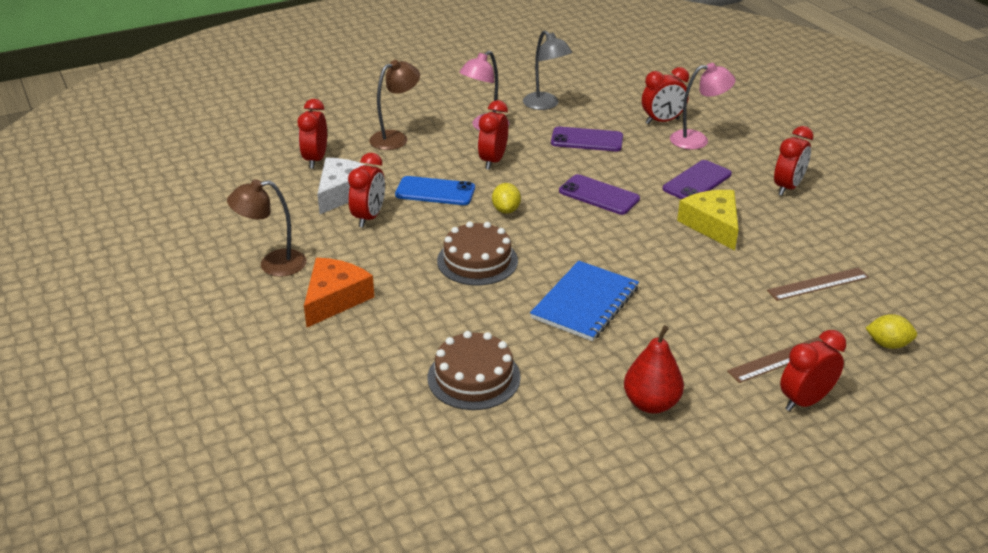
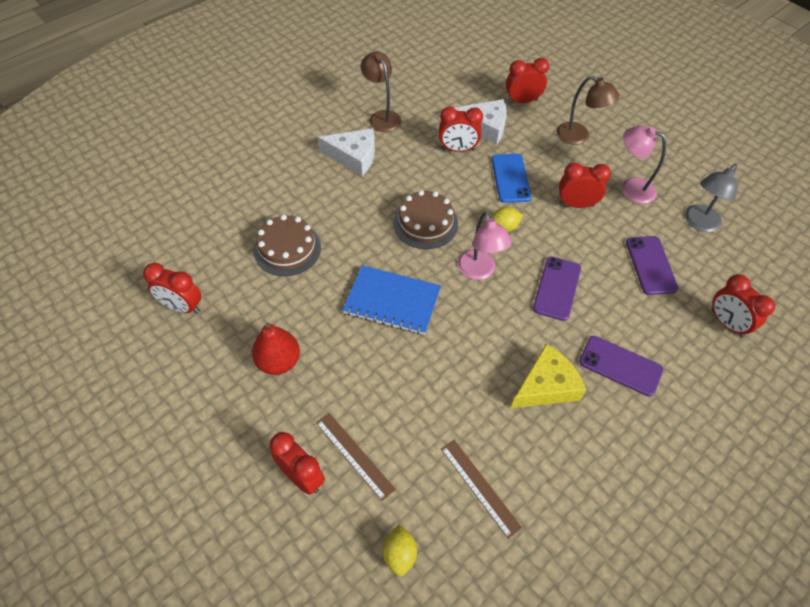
camera: 75 degrees right, 20 degrees up
(335, 299) = (354, 157): orange cheese -> white cheese
(697, 140) = (706, 359): pink lamp -> pink lamp (479, 271)
(787, 187) = (651, 453): red clock -> red clock (182, 307)

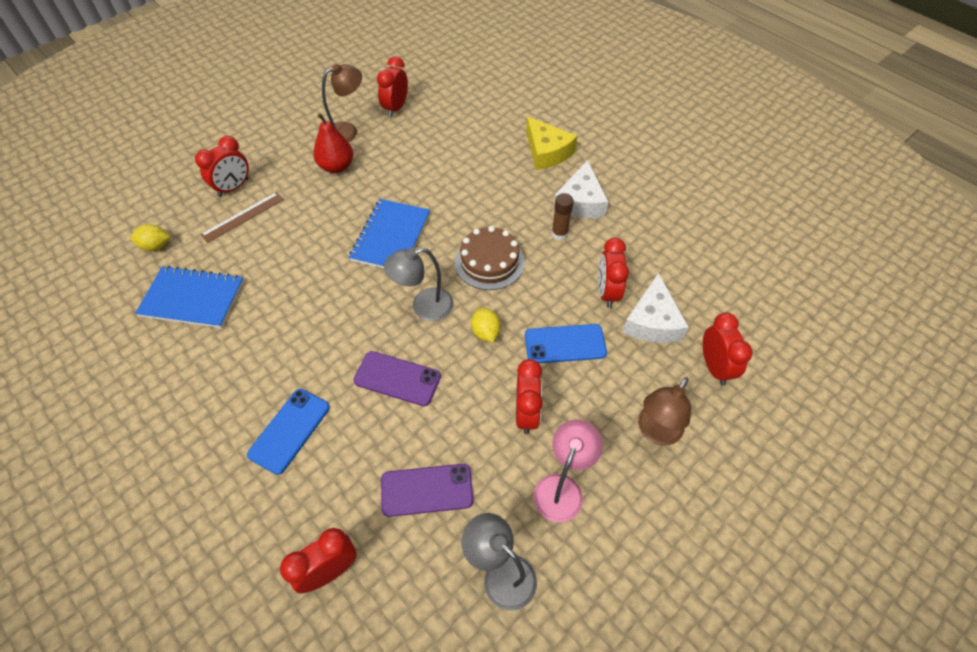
camera: 90 degrees right, 0 degrees up
(287, 249) = (455, 162): brown cake -> none
(382, 117) = (649, 222): brown lamp -> brown lamp (347, 131)
(393, 174) = (559, 234): none -> brown glue stick
(479, 271) = (424, 307): pink lamp -> grey lamp
(479, 487) = (192, 298): brown ruler -> blue notebook
(546, 386) = (279, 357): yellow cheese -> yellow cheese (547, 152)
(620, 366) = (289, 430): purple phone -> blue phone

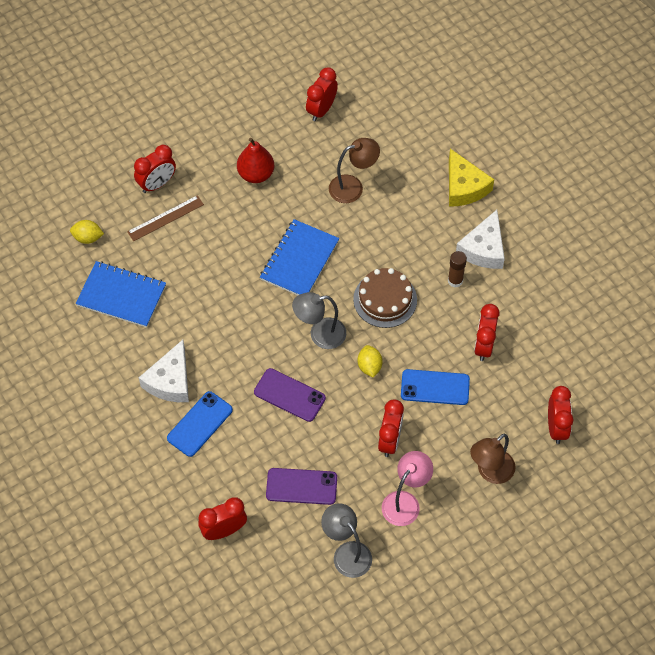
camera: 10 degrees right, 5 degrees up
(347, 131) = (270, 132): brown lamp -> brown lamp (353, 187)
(652, 321) = (516, 379): white cheese -> white cheese (170, 381)

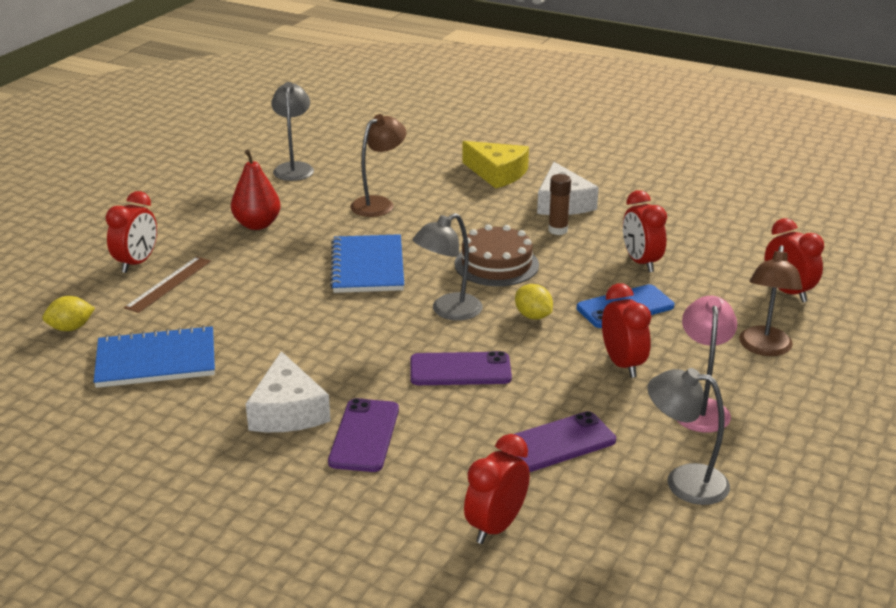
camera: 30 degrees left, 30 degrees down
(199, 424) = (364, 435): blue phone -> purple phone
(321, 110) = (294, 168): red clock -> grey lamp

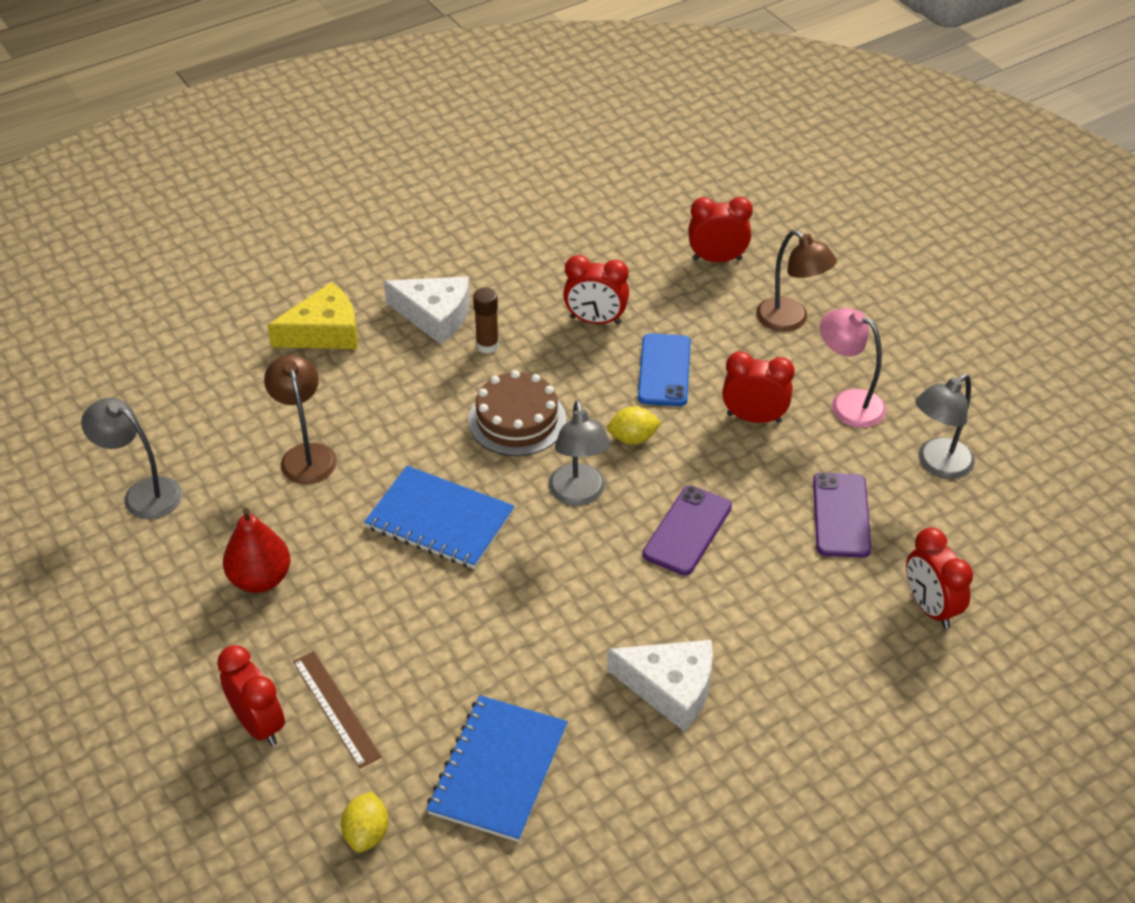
camera: 60 degrees left, 15 degrees up
(364, 435) = (748, 644): purple phone -> none

